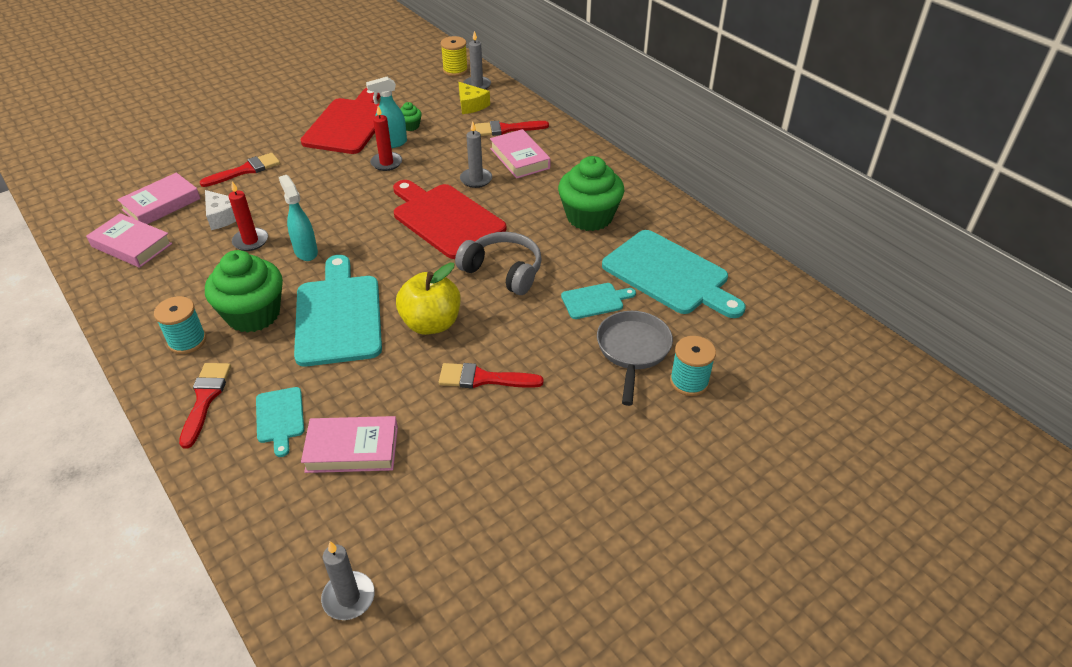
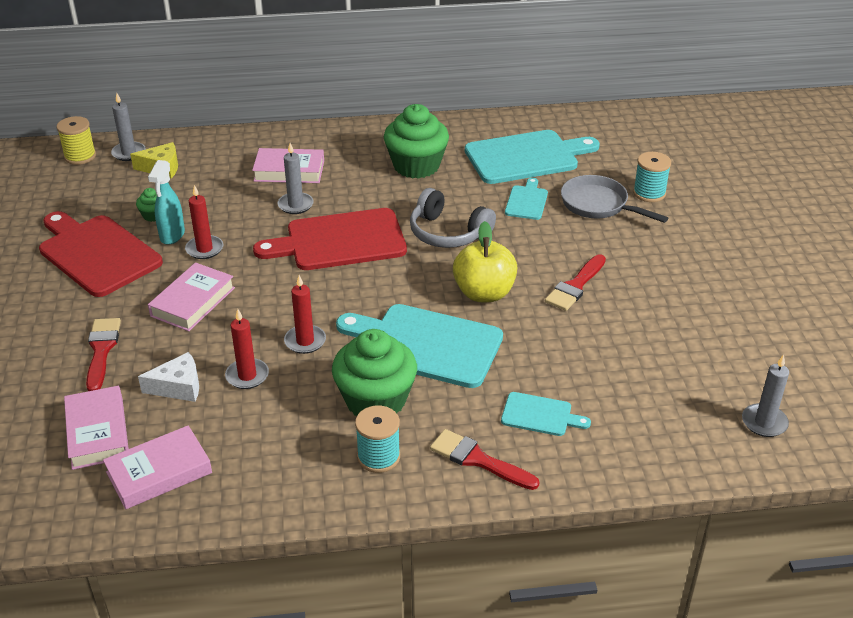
camera: 60 degrees left, 5 degrees down
(306, 252) = (305, 341): turquoise spray bottle -> red candle
(352, 449) = (608, 381): pink book -> pink book (193, 302)
(503, 271) = (448, 233): grey headphones -> grey headphones turned 120 degrees counterclockwise
(506, 129) = (231, 162): red brush -> none

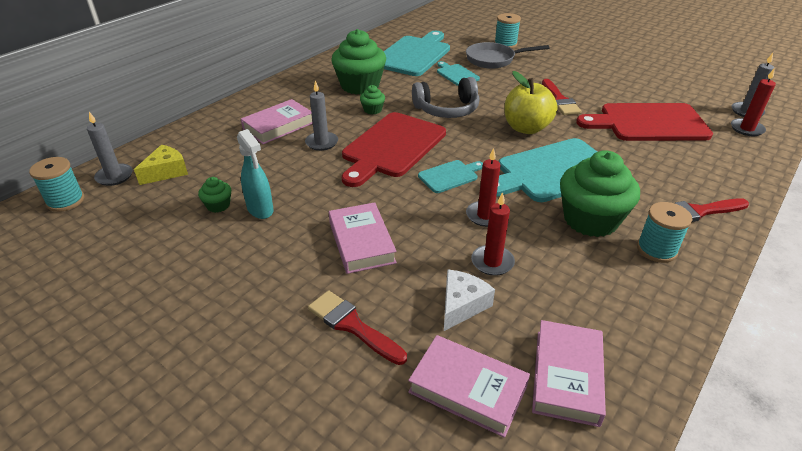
camera: 45 degrees left, 0 degrees up
(80, 156) = (65, 201): yellow spool -> turquoise spool
(97, 253) = (214, 259): red cutting board -> red cutting board (648, 123)
(204, 249) = (304, 204): red candle -> red candle (747, 129)
(385, 197) = (372, 110): none -> green cupcake
(540, 415) = (673, 169): turquoise cutting board -> turquoise cutting board (450, 176)

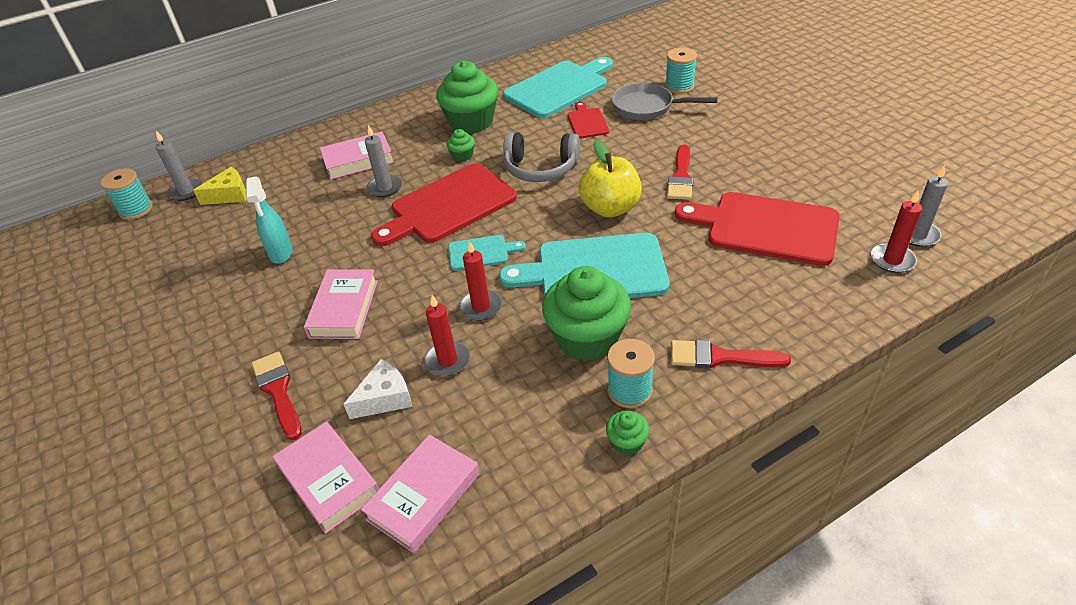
camera: 25 degrees right, 5 degrees up
(218, 205) = (249, 240): green cupcake -> green cupcake (627, 442)
(456, 74) = (587, 122): turquoise cutting board -> red cutting board

